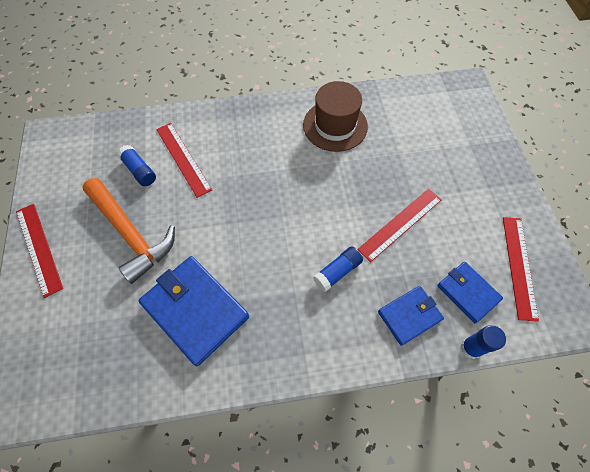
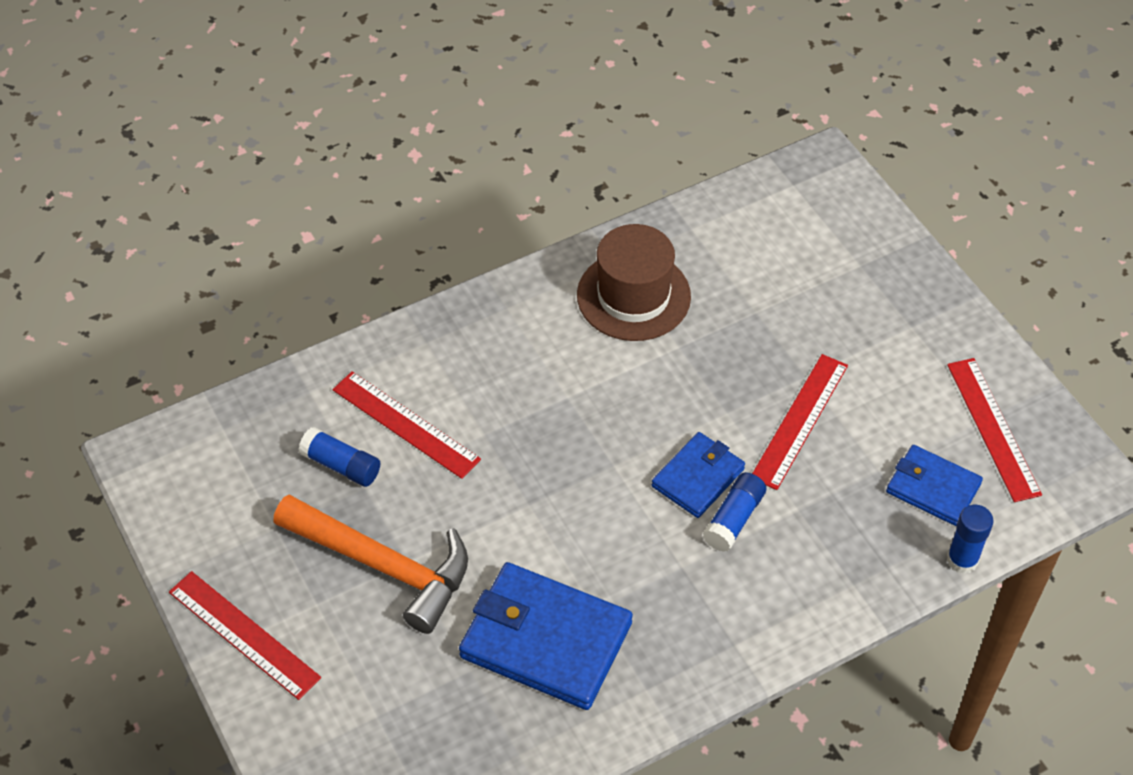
camera: 20 degrees left, 10 degrees down
(409, 315) = (862, 545): blue wallet -> blue wallet (698, 477)

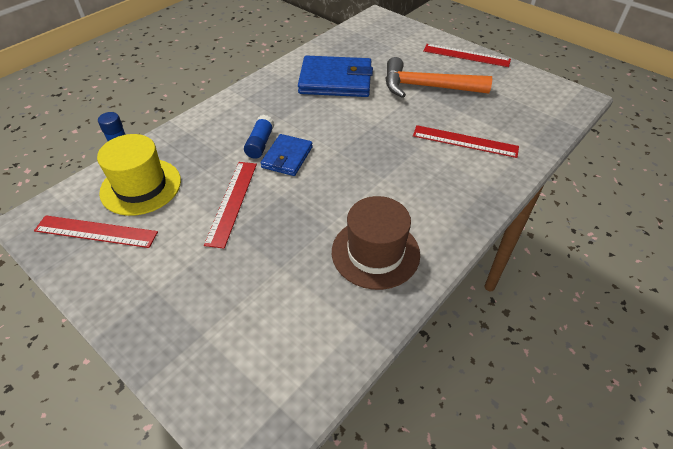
camera: 160 degrees right, 5 degrees down
(341, 465) = (481, 117): blue glue stick -> none
(933, 488) = (141, 186): blue wallet -> yellow hat
(993, 428) = (96, 231): red ruler -> red ruler turned 45 degrees counterclockwise

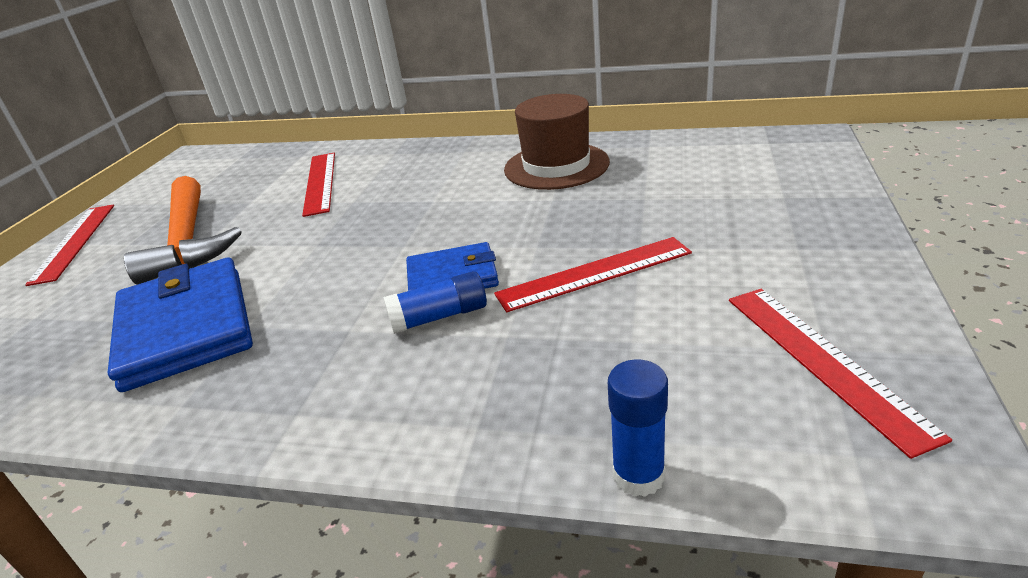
camera: 115 degrees left, 15 degrees down
(141, 186) = (679, 383): yellow hat -> none

